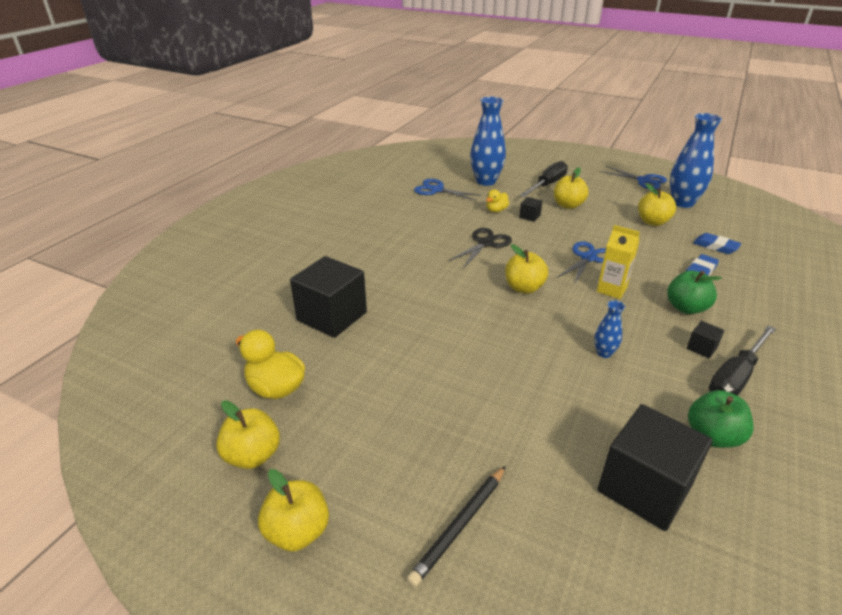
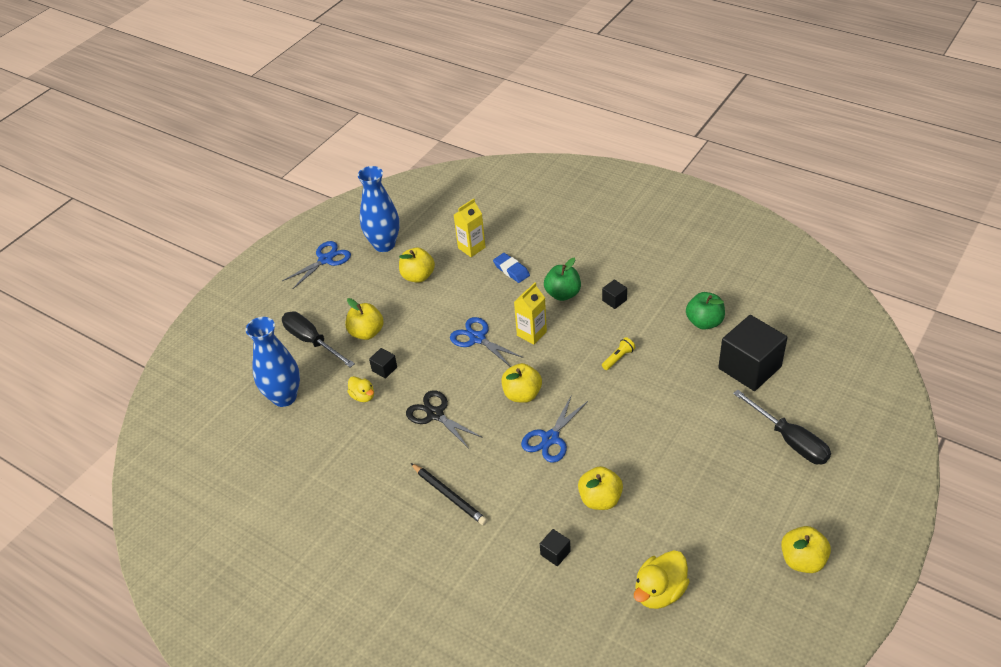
camera: 80 degrees left, 10 degrees up
(253, 455) = (737, 599): yellow apple -> yellow apple (600, 499)
(332, 316) = (555, 553): black cube -> black cube, size x0.42
(437, 190) = (294, 449): blue scissors -> blue scissors (550, 438)
(459, 526) = (788, 467): black pencil -> black pencil (449, 495)
(604, 353) = (618, 358): blue vase -> yellow flashlight
(715, 246) = (471, 248): blue eraser -> yellow carton
(735, 377) = (647, 292): black screwdriver -> black screwdriver (790, 440)

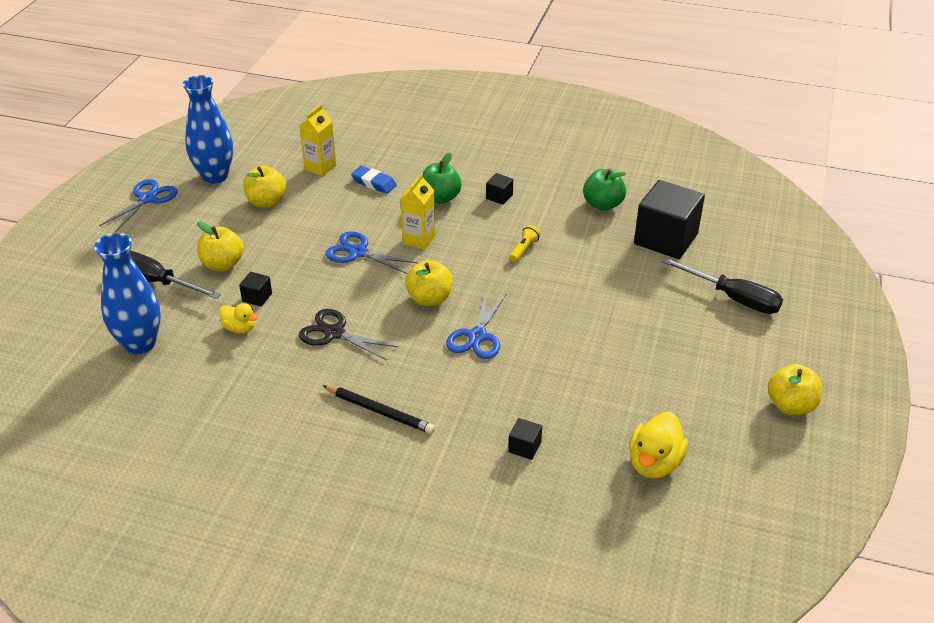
camera: 20 degrees left, 5 degrees down
(600, 499) = (555, 386): yellow apple -> none

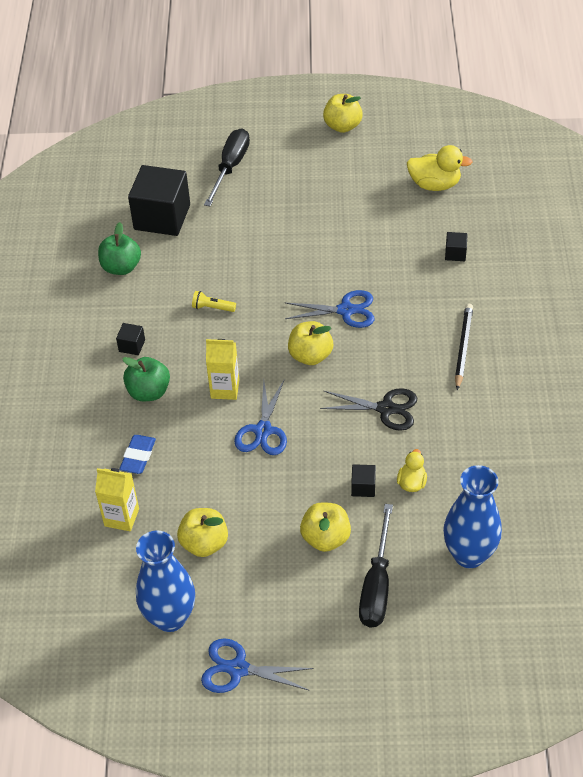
camera: 105 degrees left, 10 degrees up
(334, 333) = (386, 409): black scissors -> black scissors turned 90 degrees counterclockwise

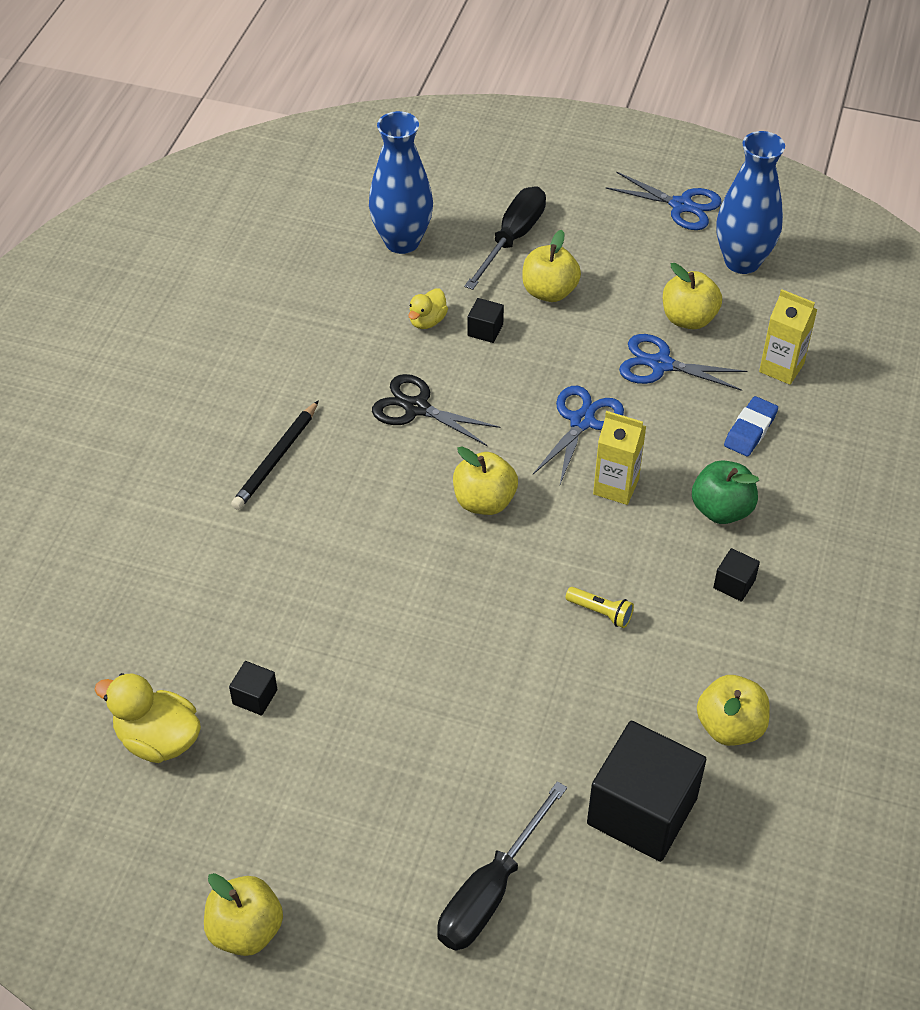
camera: 165 degrees left, 0 degrees up
(121, 267) = (730, 726): green apple -> yellow apple
(346, 310) = (407, 554): blue scissors -> blue scissors (660, 364)
(455, 253) = (202, 600): black cube -> black cube (255, 697)

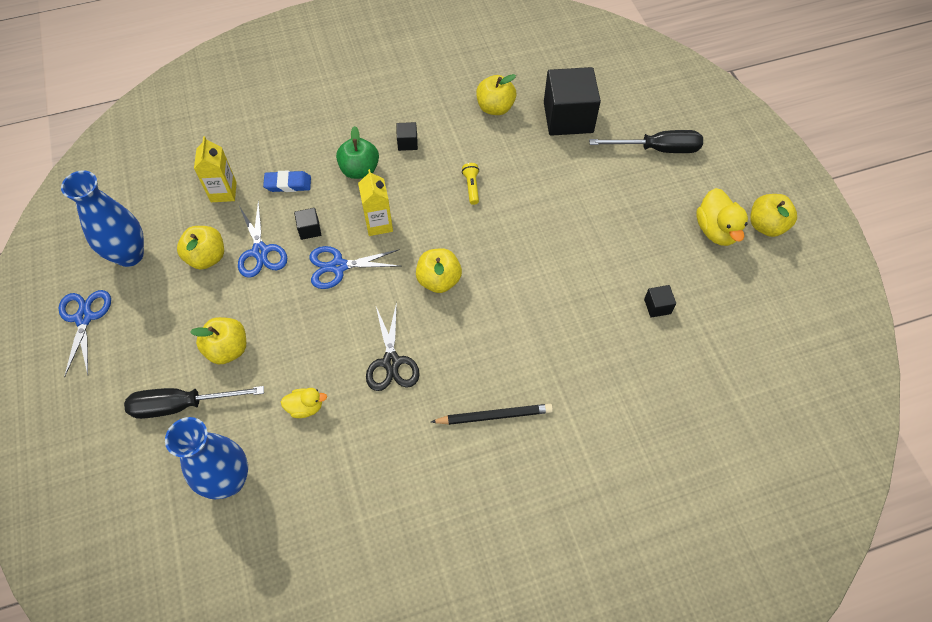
camera: 125 degrees left, 10 degrees up
(158, 739) = (722, 333): yellow duck -> yellow duck (716, 230)
(485, 330) = (291, 366): black cube -> black cube (309, 229)

